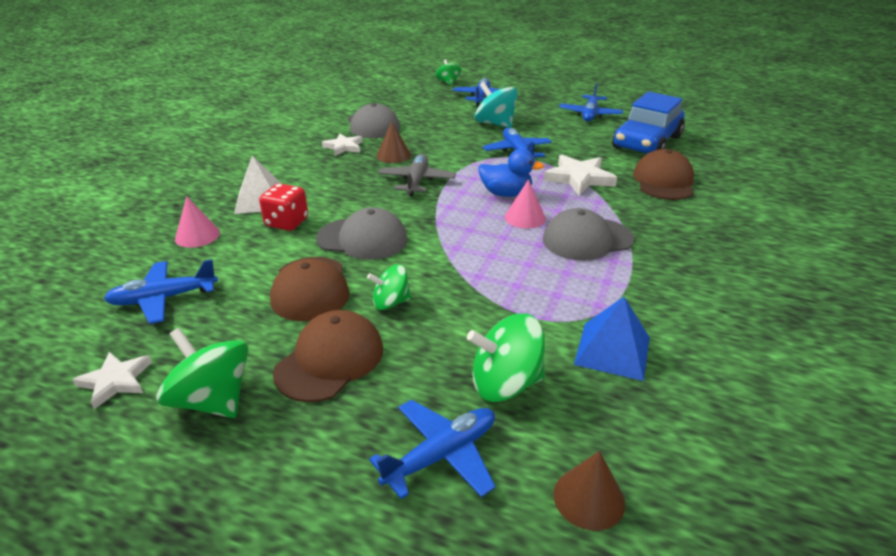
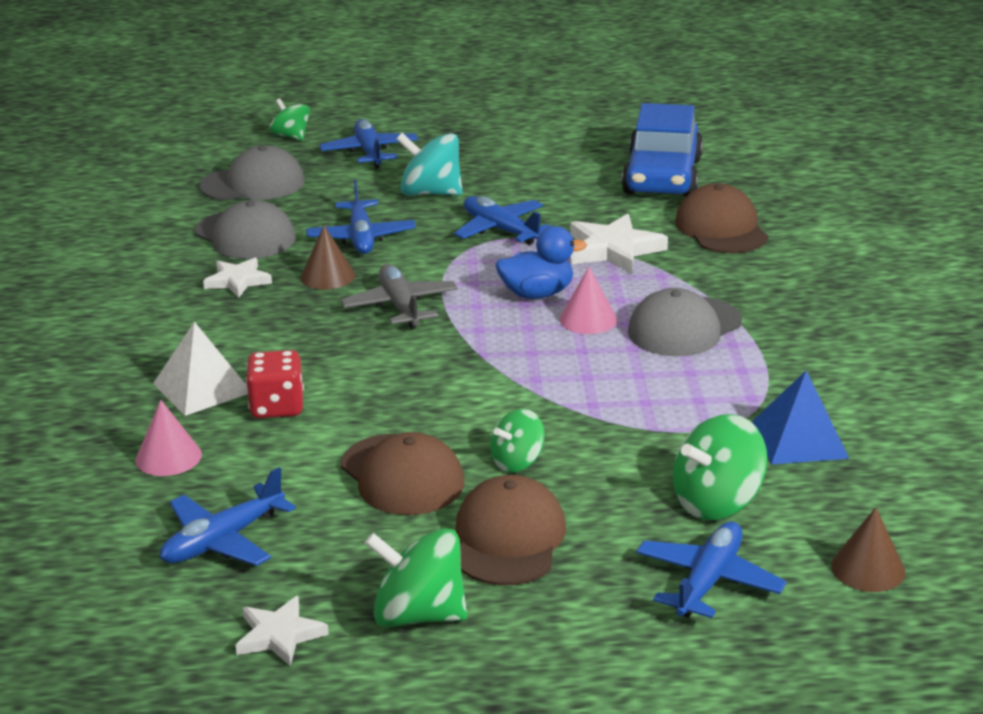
camera: 25 degrees left, 5 degrees down
(362, 239) = (405, 400): grey cap -> grey cap (253, 184)
(590, 114) = (554, 148): blue plane -> blue plane (361, 238)

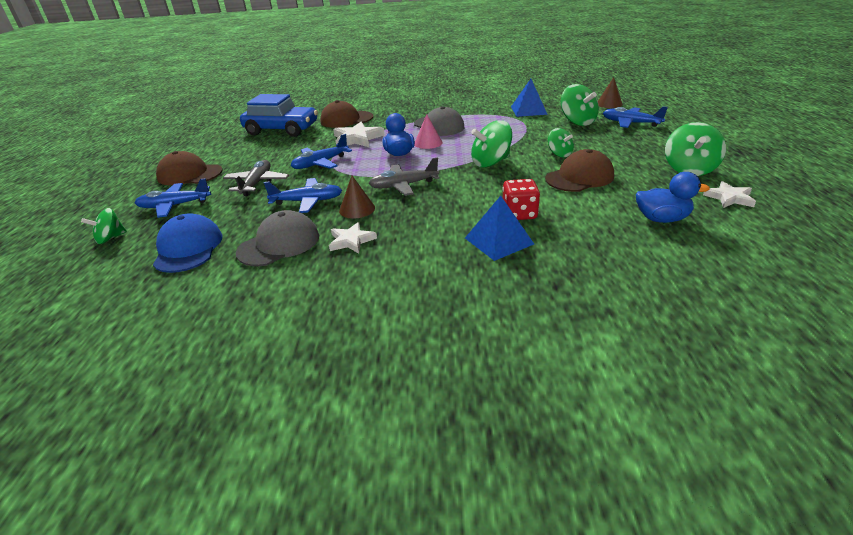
camera: 85 degrees left, 5 degrees up
(168, 457) = (584, 244): pink cone -> none
(202, 388) = (499, 241): white pyramid -> blue pyramid
(222, 540) = (661, 219): blue plane -> blue duck
(253, 184) = (188, 248): grey cap -> blue cap
(430, 193) = (257, 183): turquoise spinning top -> grey plane
(484, 384) = (490, 162): none -> green spinning top
(508, 539) = (621, 154): brown cap -> brown cap (190, 174)

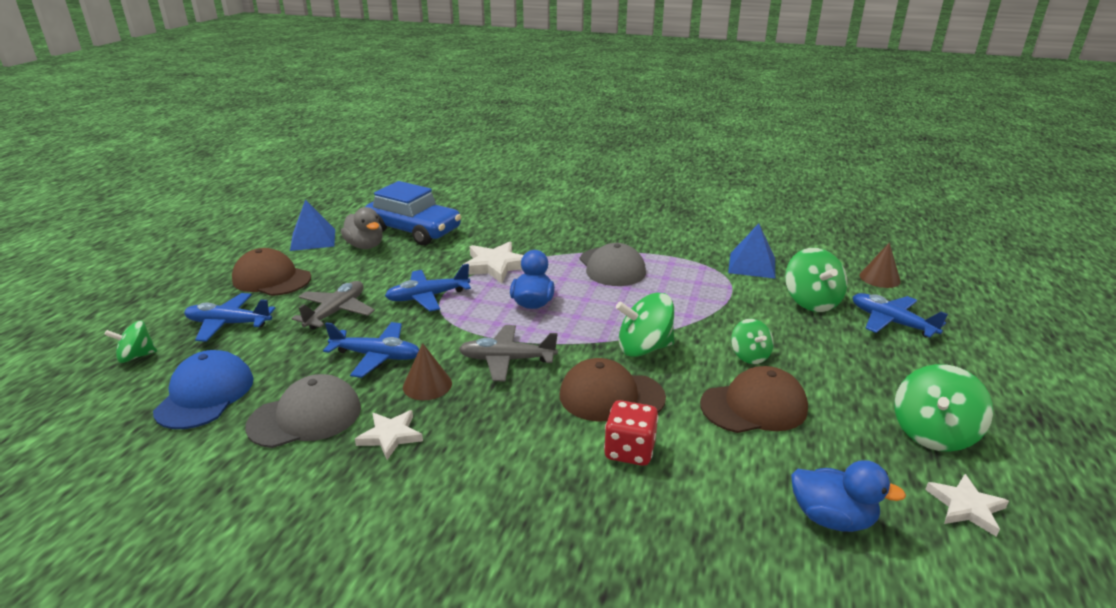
camera: 15 degrees right, 5 degrees down
(250, 144) = (365, 246): none -> grey duck
(346, 119) = (500, 230): brown cap -> brown cap (611, 396)
(428, 143) = (580, 293): pink cone -> none
(499, 241) = (574, 491): blue pyramid -> blue pyramid (313, 239)

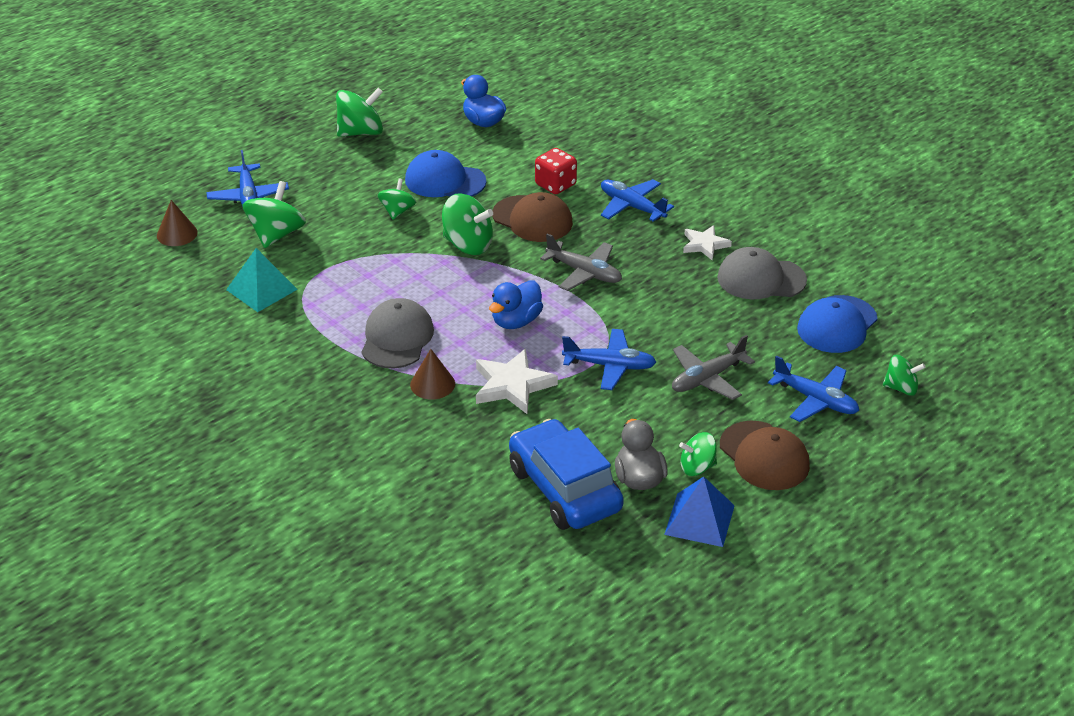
camera: 150 degrees left, 10 degrees up
(324, 261) = (697, 467): none -> green spinning top
(377, 356) = (688, 313): blue plane -> blue plane (632, 206)
(427, 385) = (660, 273): brown cone -> brown cone (432, 384)
(752, 265) = (261, 289): blue pyramid -> turquoise pyramid
(754, 406) = (445, 181): brown cap -> blue cap
(966, 507) = (407, 103): white star -> none

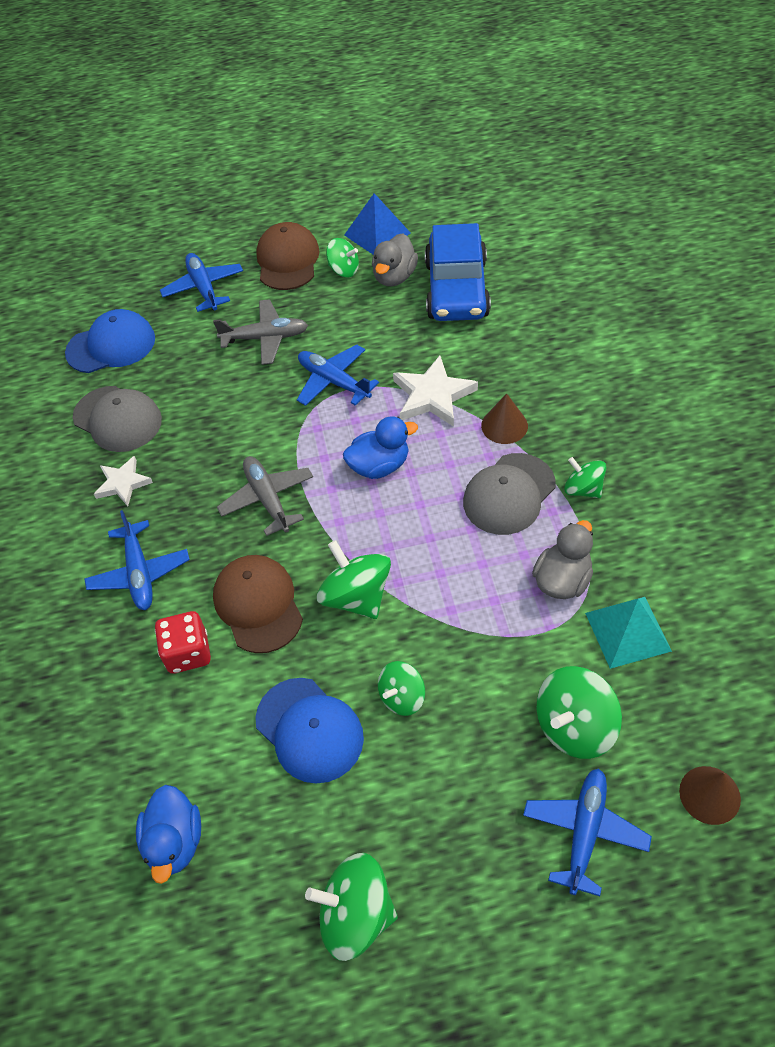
camera: 145 degrees left, 15 degrees up
(324, 301) = (562, 580): none -> grey duck
(901, 388) = (132, 273): green spinning top -> green spinning top (583, 489)

